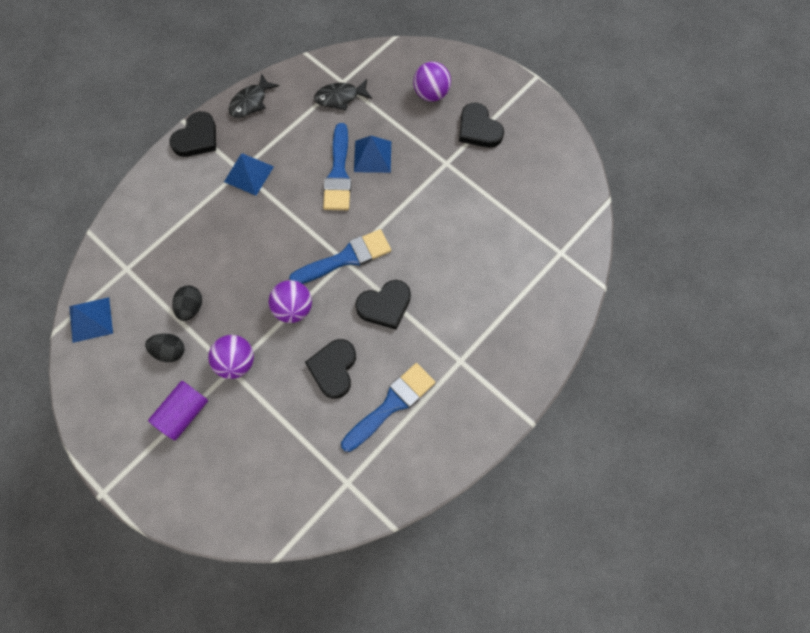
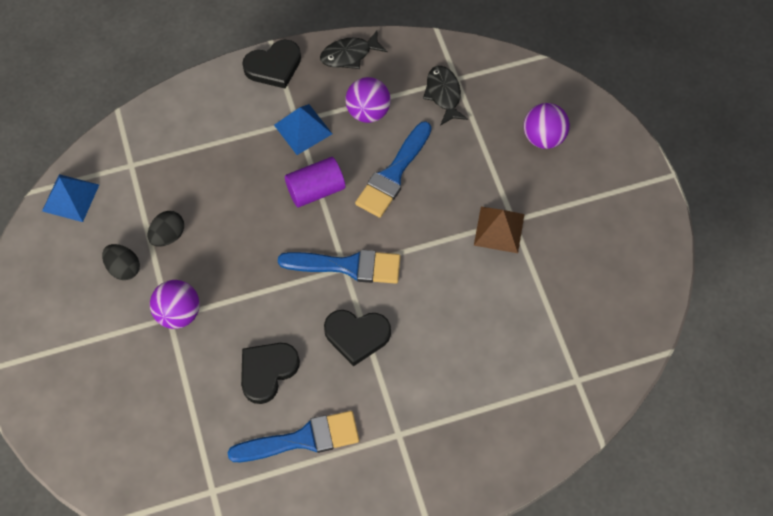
camera: 30 degrees right, 5 degrees down
(183, 413) = (101, 335): purple cylinder -> purple cylinder (316, 190)
(293, 309) = (264, 290): purple ball -> purple ball (368, 112)
(340, 97) = (444, 94): black fish -> black fish turned 60 degrees clockwise
(372, 156) = (439, 174): blue pyramid -> none
(440, 174) = (499, 229): none -> brown pyramid
(478, 129) = (571, 201): black heart -> none

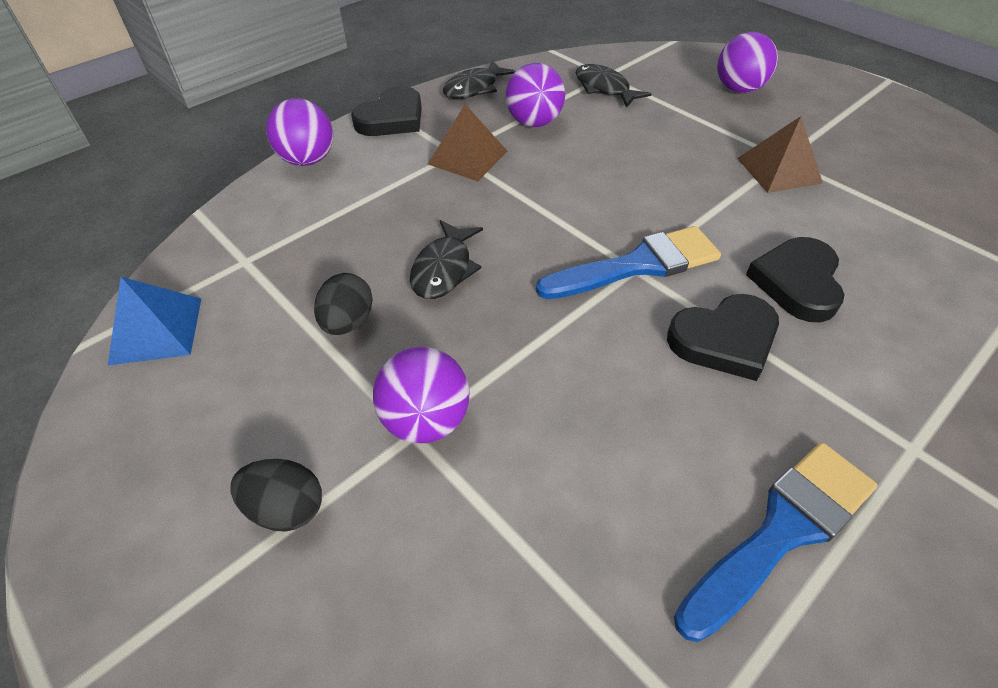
camera: 25 degrees left, 15 degrees down
(124, 268) = (293, 392): black egg -> black egg (286, 508)
(200, 88) = (308, 160): none -> purple ball
(237, 220) = (444, 269): none -> black fish
(267, 371) = (635, 446): black heart -> black heart (797, 282)
(303, 129) = (468, 157): blue pyramid -> brown pyramid
(316, 190) = (529, 205): purple cylinder -> none
(393, 174) = (611, 162): blue brush -> none

